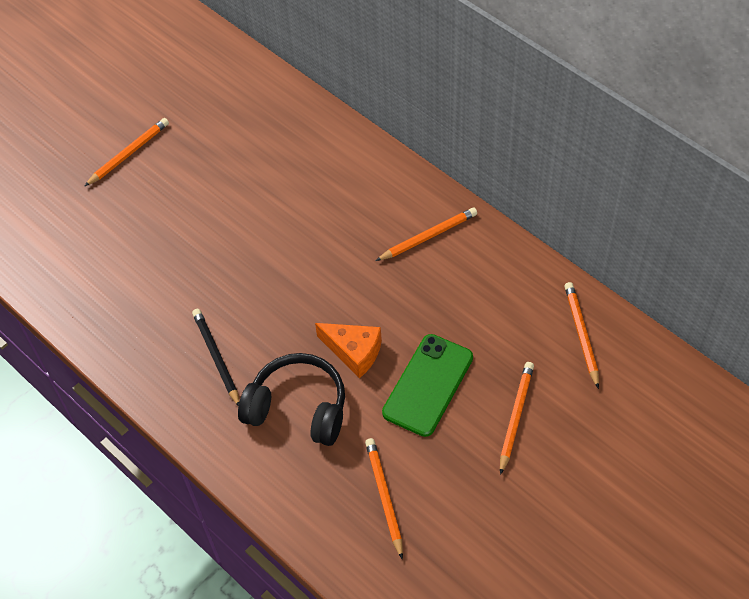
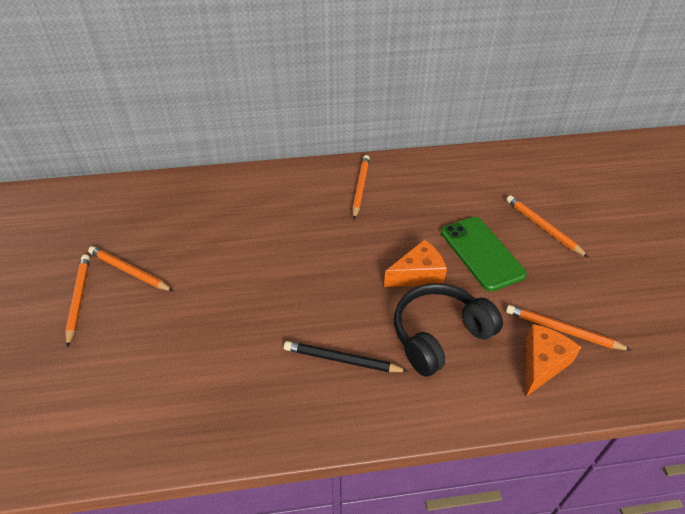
camera: 55 degrees left, 10 degrees down
(331, 498) = (542, 364): none -> orange cheese
(581, 334) = (503, 168): orange pencil -> orange pencil (129, 271)

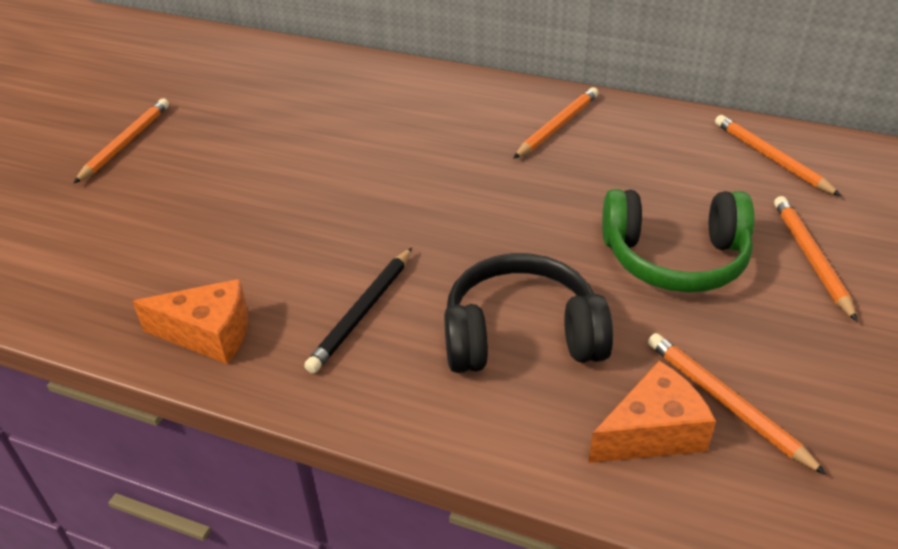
camera: 30 degrees right, 5 degrees down
(129, 271) = (199, 132): orange pencil -> orange pencil (770, 158)
(341, 360) = (362, 312): black pencil -> black pencil turned 105 degrees counterclockwise
(418, 274) = (552, 252): orange cheese -> orange cheese (209, 334)
(481, 253) = (674, 258): green phone -> green headphones

